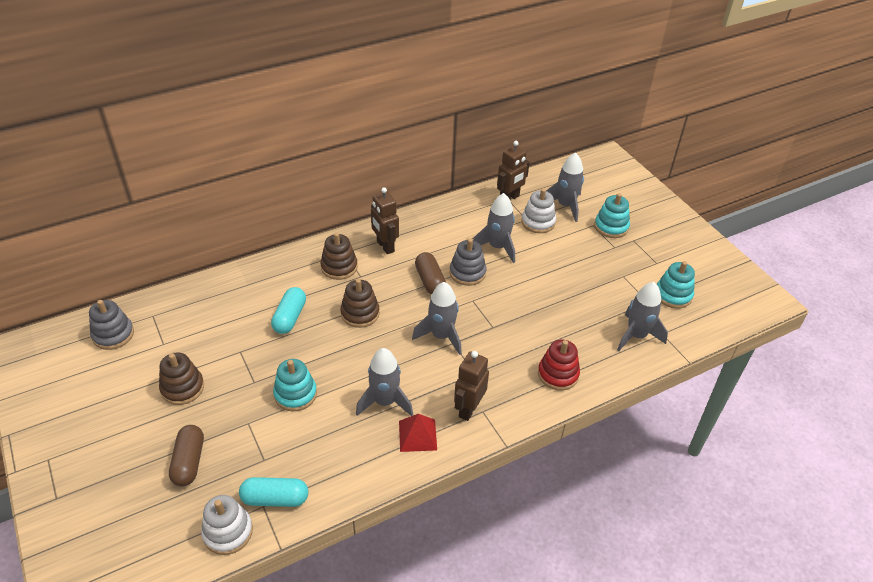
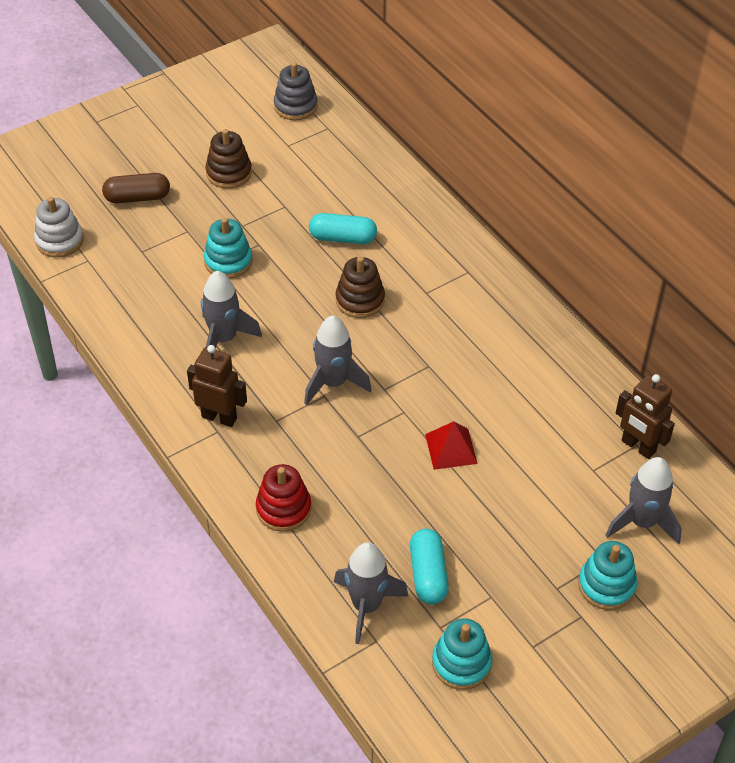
camera: 85 degrees right, 5 degrees up
(275, 499) = (96, 267): turquoise capsule -> turquoise capsule (428, 574)
(339, 267) = (438, 270): brown stacking toy -> none
(385, 246) = (489, 310): brown robot -> none
(417, 435) = (179, 372): red pyramid -> red pyramid (451, 448)
(430, 281) = (432, 363): brown capsule -> none
(467, 273) = (456, 403): grey stacking toy -> none
(497, 247) = (518, 435): grey rocket -> none
(538, 222) = (590, 485): white stacking toy -> none

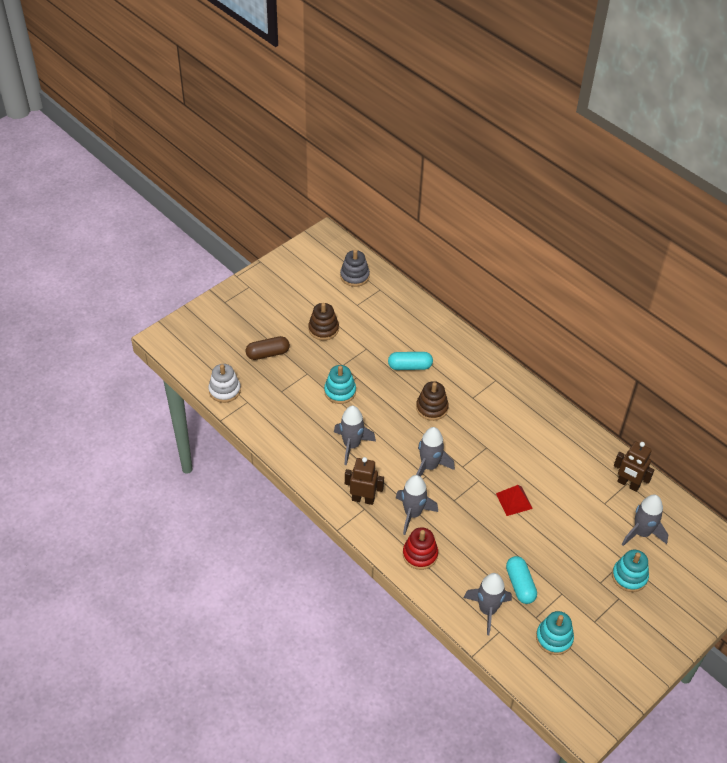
camera: 10 degrees left, 0 degrees up
(289, 448) = (412, 514): none -> grey rocket

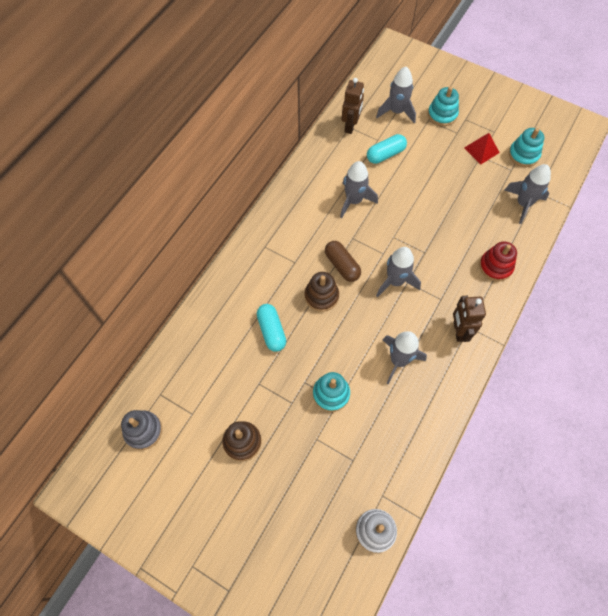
camera: 105 degrees left, 15 degrees up
(268, 353) = (301, 497): brown capsule -> brown capsule (342, 265)
(412, 514) = (455, 283): grey rocket -> grey rocket (354, 201)
(514, 501) = (404, 205): red pyramid -> red pyramid (481, 150)
(520, 585) = (487, 185): turquoise capsule -> turquoise capsule (385, 154)

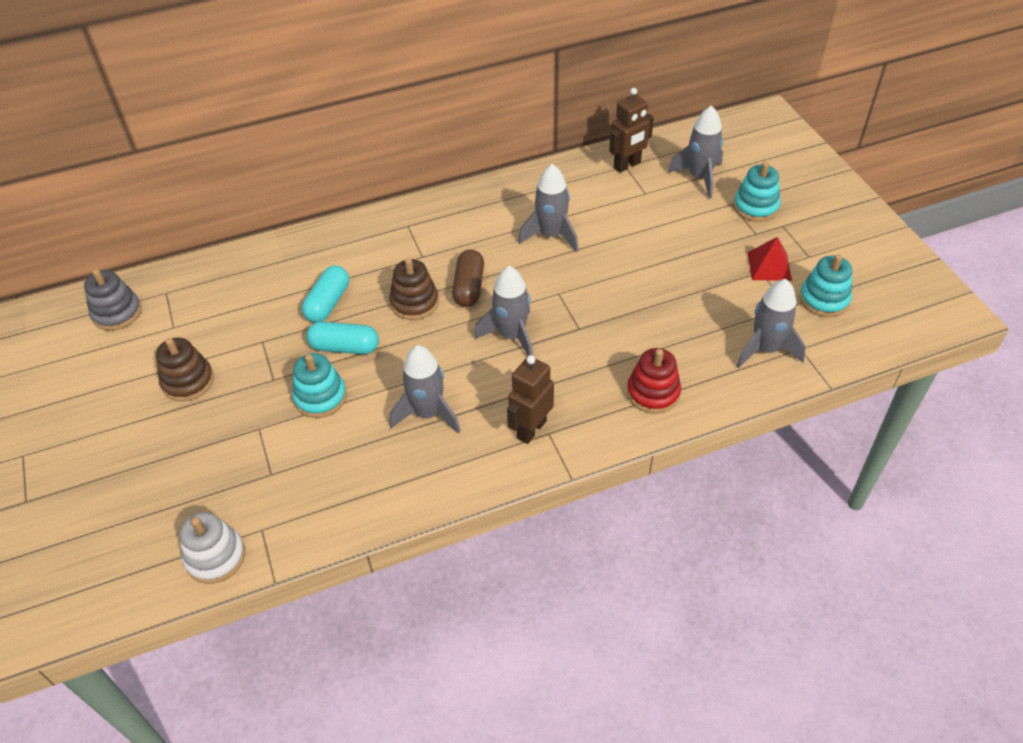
camera: 40 degrees right, 15 degrees down
(385, 154) = (639, 211): turquoise capsule -> turquoise capsule (344, 347)

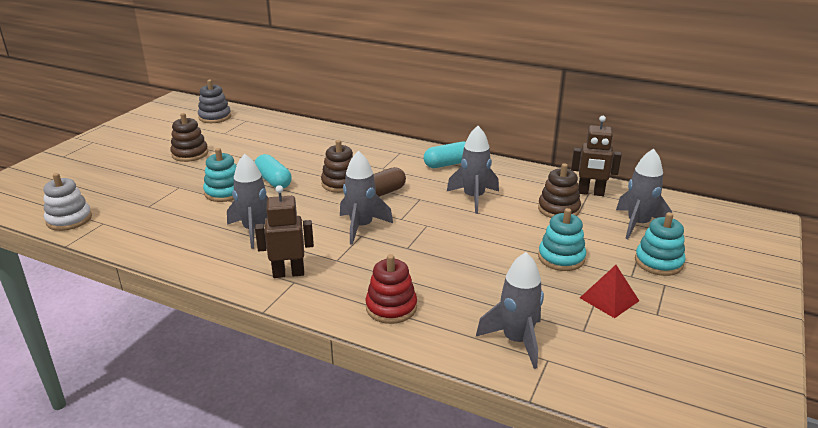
camera: 45 degrees right, 20 degrees down
(328, 303) = (301, 160): turquoise capsule -> turquoise capsule (448, 164)
(628, 201) = (558, 209): none -> brown stacking toy
(824, 299) = (623, 345): turquoise stacking toy -> turquoise stacking toy (561, 258)

